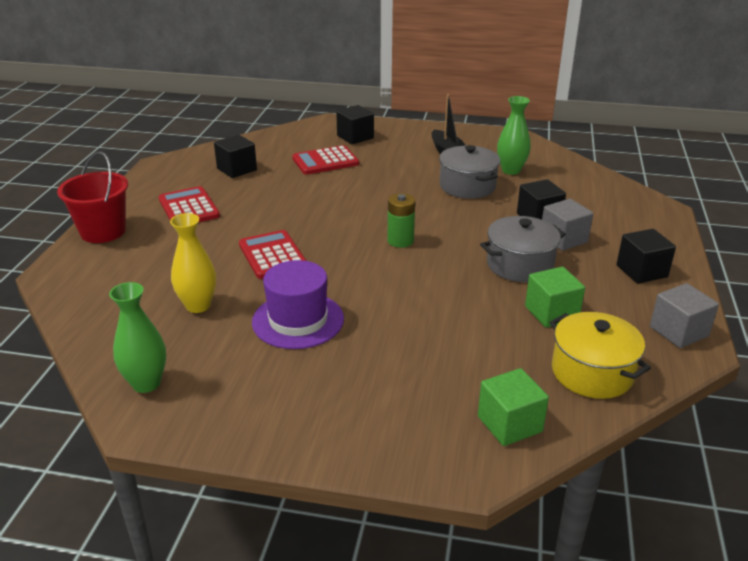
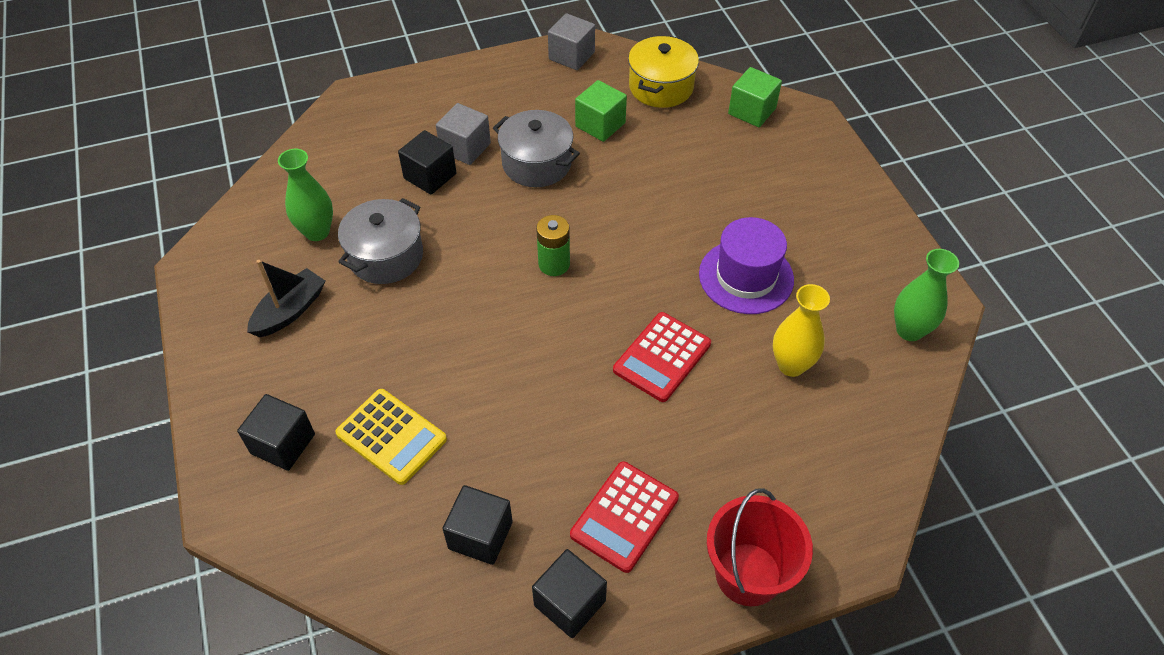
camera: 120 degrees left, 20 degrees up
(325, 161) = (391, 436): red calculator -> yellow calculator
(641, 271) = (491, 89): black cube -> black cube (570, 603)

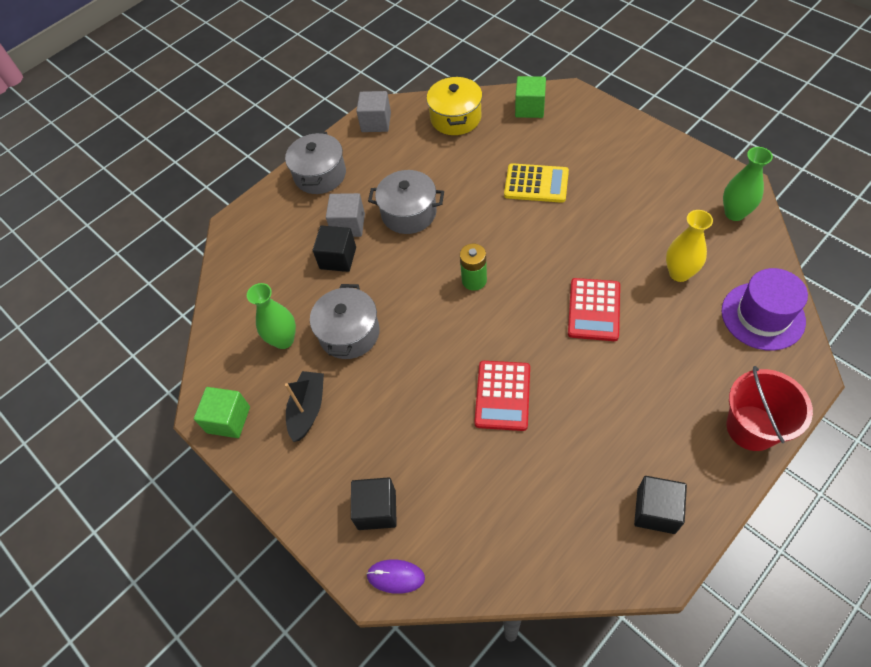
camera: 20 degrees left, 5 degrees up
(252, 519) = (396, 576): none -> purple mouse
(391, 436) = (451, 462): yellow calculator -> yellow calculator (536, 184)
(474, 85) = (320, 175): none -> grey pot
(480, 535) = (564, 498): black cube -> none
(600, 125) = (433, 164): green cube -> green cube (228, 420)
(624, 516) = (648, 432): red calculator -> red calculator (502, 395)
(746, 277) = (608, 227): purple hat -> purple hat (762, 316)

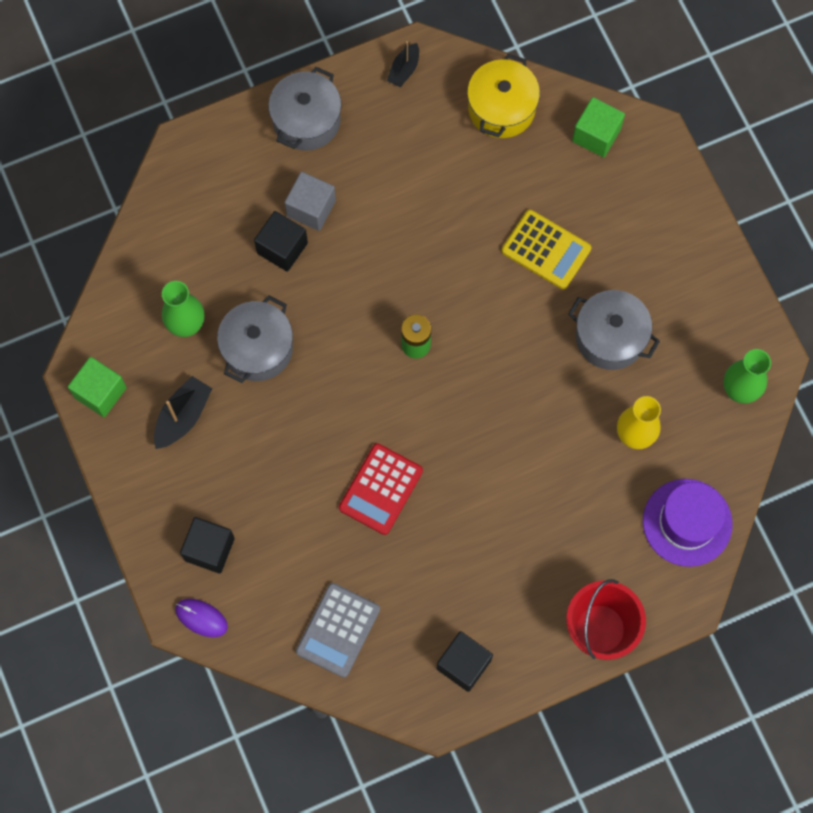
camera: 15 degrees right, 15 degrees up
(376, 122) = (404, 70): grey cube -> black boat
(409, 213) = (385, 223): grey pot -> grey pot (610, 337)
(527, 531) = (338, 630): none -> grey calculator
(594, 310) = (521, 437): red calculator -> none

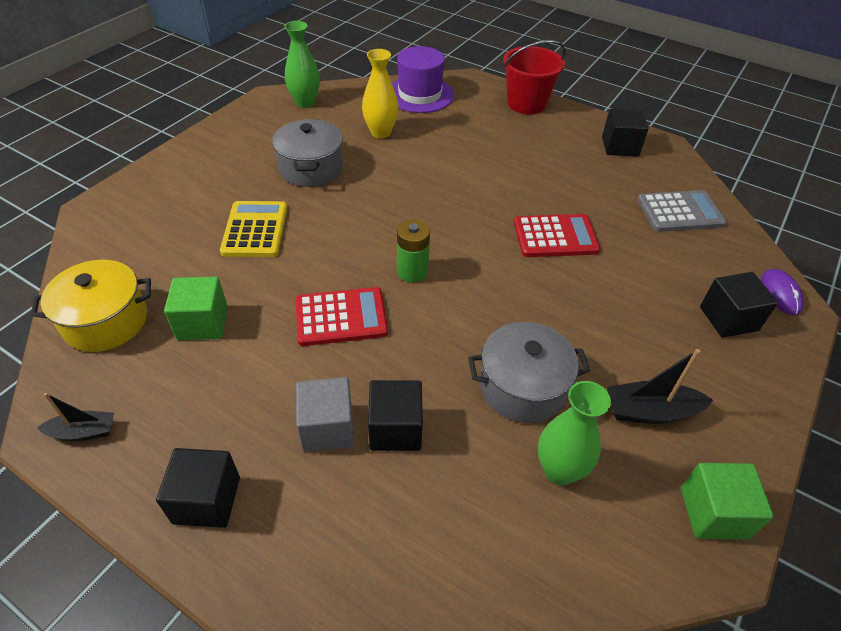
camera: 125 degrees left, 25 degrees down
(306, 120) = (207, 500): grey pot -> black cube
(401, 265) = (341, 317): none -> red calculator
(596, 135) = (110, 243): green cube -> green cube (202, 323)

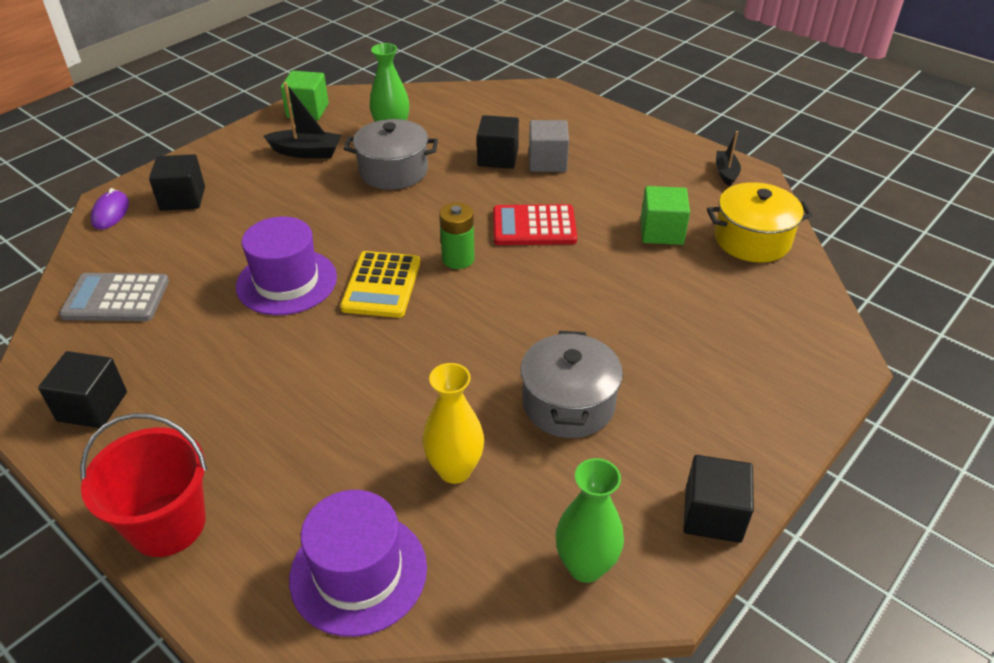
camera: 170 degrees left, 5 degrees down
(83, 432) = (726, 173): black boat -> black boat turned 90 degrees clockwise
(207, 500) = (625, 138): black cube -> black cube (712, 515)
(255, 230) = (631, 317): yellow calculator -> yellow calculator (381, 285)
(555, 237) = (286, 282): red calculator -> purple hat

